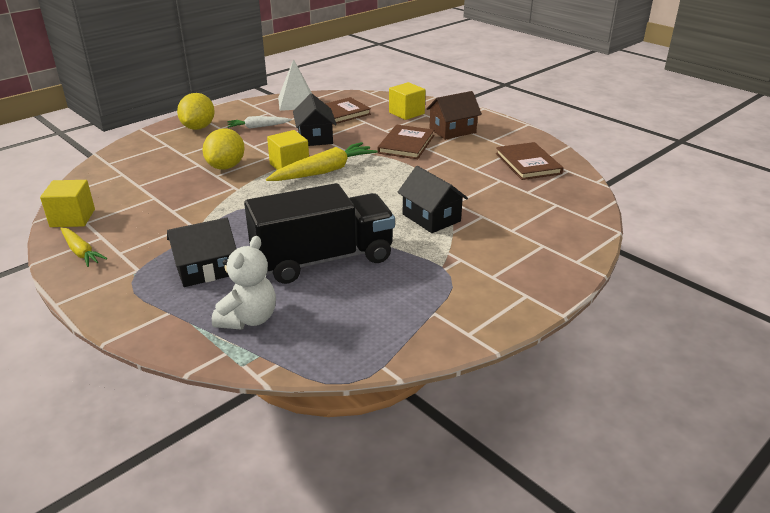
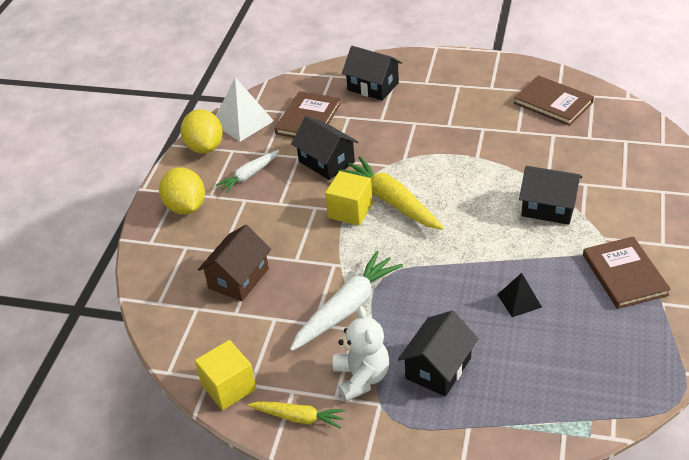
camera: 30 degrees left, 10 degrees up
(204, 212) = (347, 308): none -> white carrot
(226, 166) = (290, 243): yellow lemon -> yellow lemon (205, 147)
(248, 319) = (539, 393): white teddy bear -> white teddy bear (361, 378)
(323, 259) = (519, 301): black truck -> black pyramid
(324, 171) = (392, 201): yellow carrot -> yellow carrot turned 60 degrees counterclockwise
(406, 113) = (373, 86): yellow cube -> black house
(406, 144) = (423, 129): brown book -> brown book (624, 275)
(452, 130) = (443, 91): brown house -> brown house (238, 278)

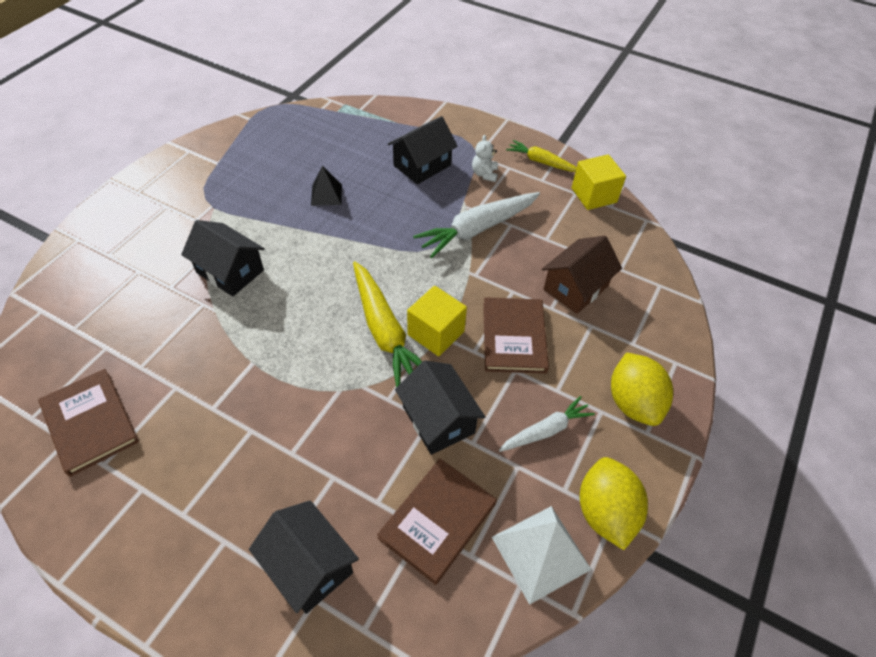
camera: 170 degrees left, 10 degrees up
(361, 378) = (484, 174): white teddy bear -> white teddy bear, size x0.58
(624, 275) = (224, 190): brown book -> brown book (514, 337)

